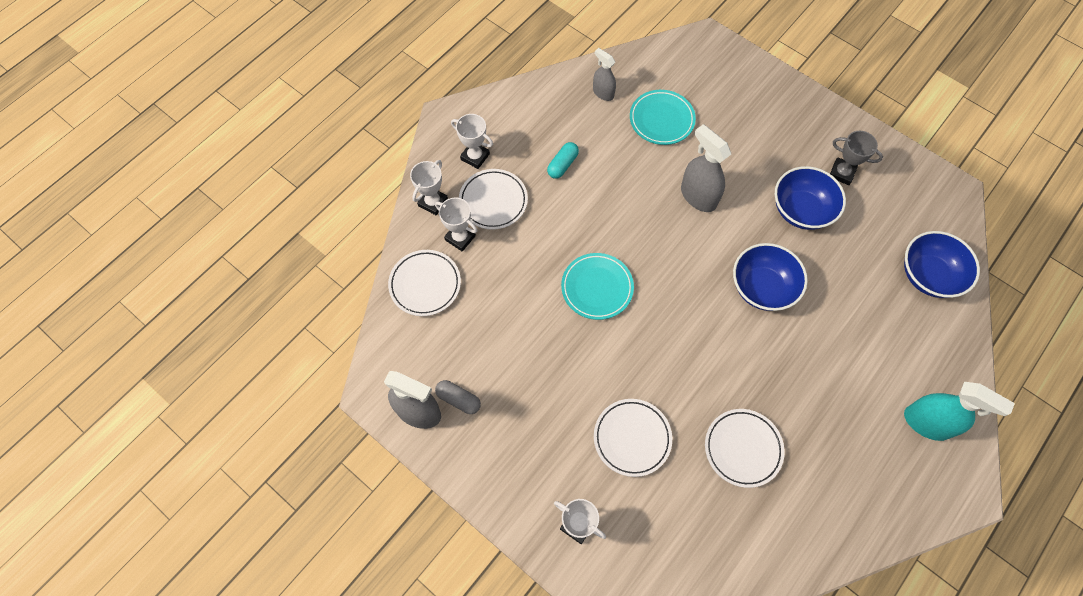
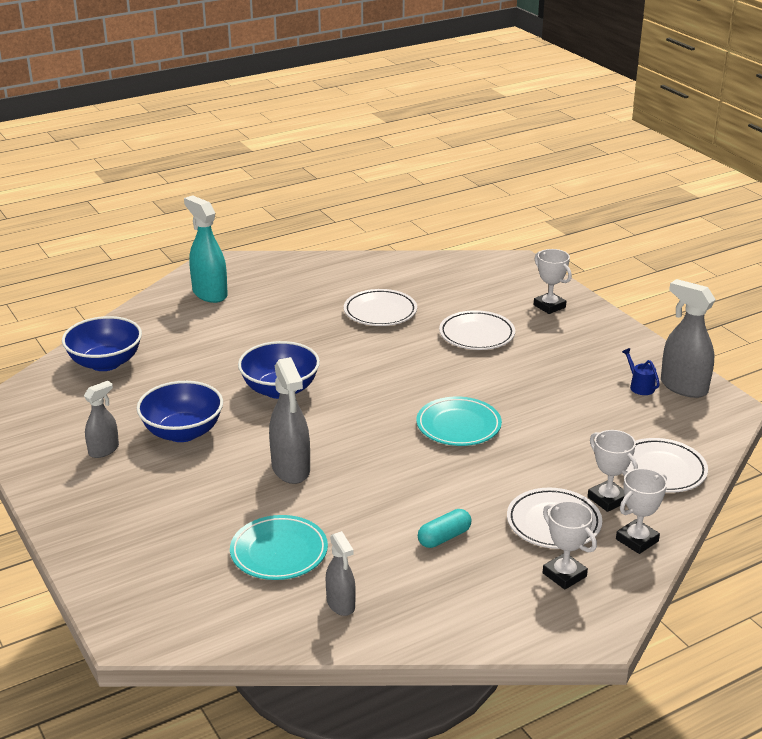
camera: 160 degrees left, 35 degrees down
(458, 399) = (639, 386): grey capsule -> blue watering can
(841, 173) = (104, 450): grey trophy -> grey spray bottle

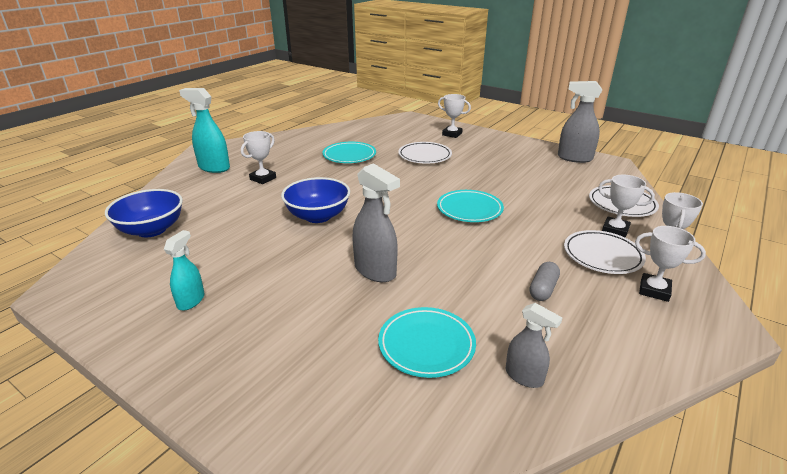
camera: 25 degrees left, 0 degrees up
(104, 450) = (191, 301): grey spray bottle -> turquoise spray bottle
(183, 432) = (258, 266): blue bowl -> none
(254, 323) = (263, 178): none -> white trophy
(380, 312) = (349, 156): white plate -> turquoise plate
(444, 537) = (543, 289): turquoise capsule -> grey capsule
(639, 386) = (551, 163): blue watering can -> none

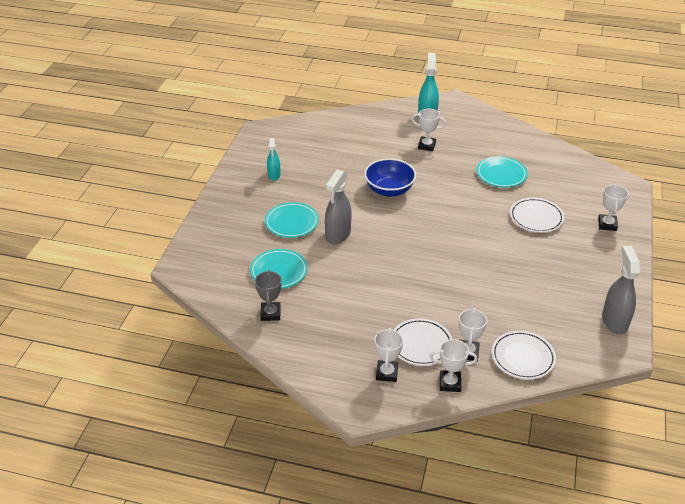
camera: 70 degrees right, 10 degrees up
(151, 230) = (330, 130): blue bowl -> none
(191, 301) = (274, 175): turquoise spray bottle -> turquoise spray bottle turned 90 degrees clockwise
(469, 209) = (449, 263): turquoise plate -> turquoise plate (291, 223)
(524, 376) = (270, 313): grey spray bottle -> grey trophy
(543, 289) = (358, 315): grey capsule -> none

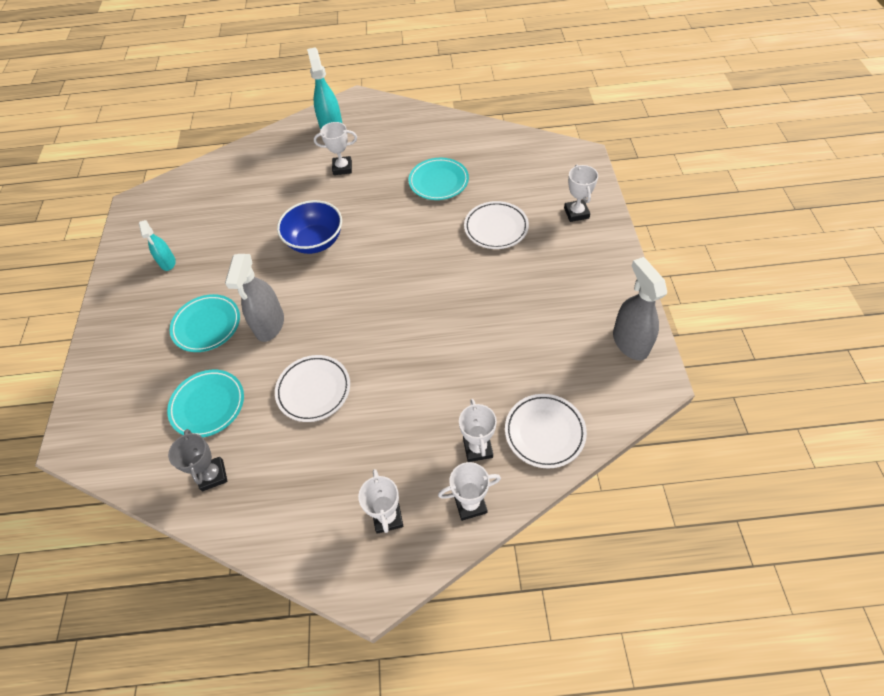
camera: 15 degrees left, 15 degrees up
(421, 345) = (417, 456): white plate -> white plate (314, 390)

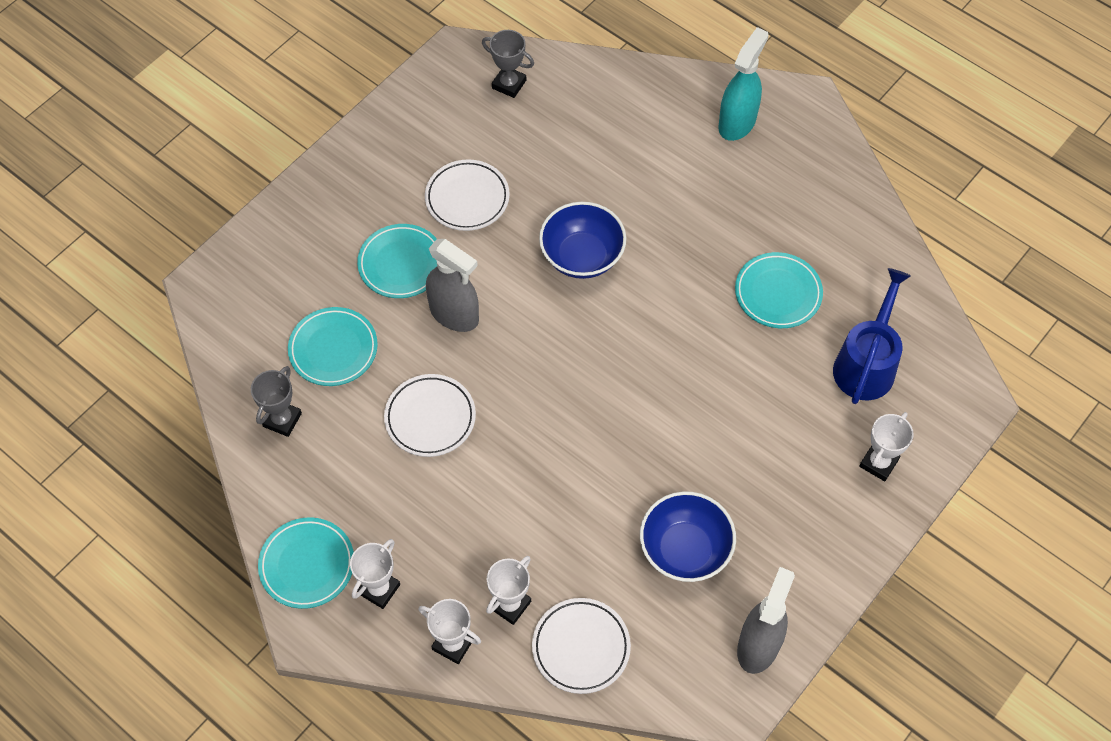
camera: 40 degrees right, 5 degrees up
(168, 262) = (427, 158): turquoise spray bottle -> none
(183, 196) = (509, 84): none -> grey trophy
(270, 325) = (454, 314): grey spray bottle -> grey spray bottle turned 105 degrees counterclockwise
(322, 549) = (307, 565): none -> turquoise plate
(342, 168) = (697, 186): white trophy -> none
(496, 228) = (774, 403): white plate -> white plate (467, 198)
(517, 178) = (866, 363): none -> blue watering can
(536, 331) = (685, 549): none -> blue bowl

